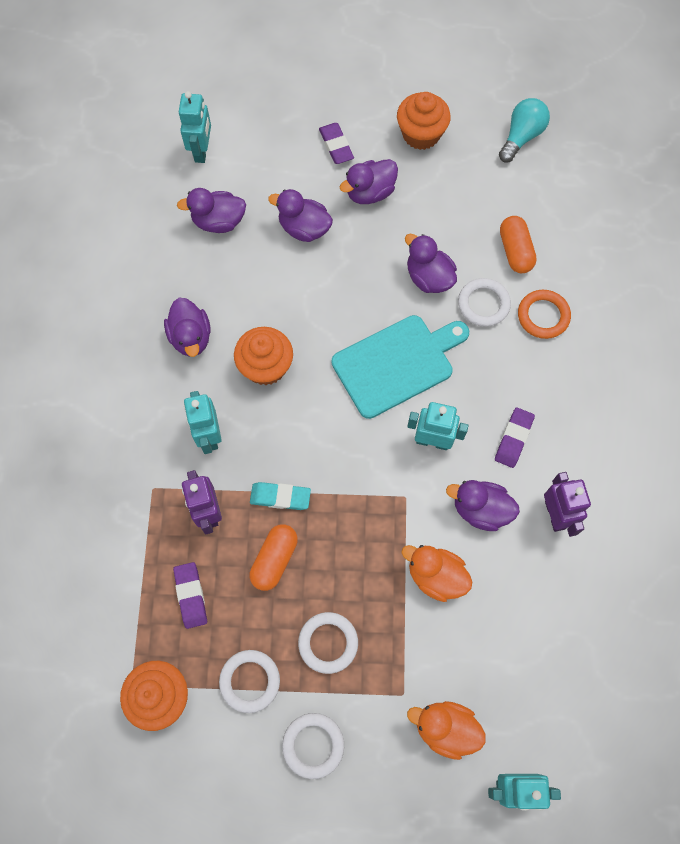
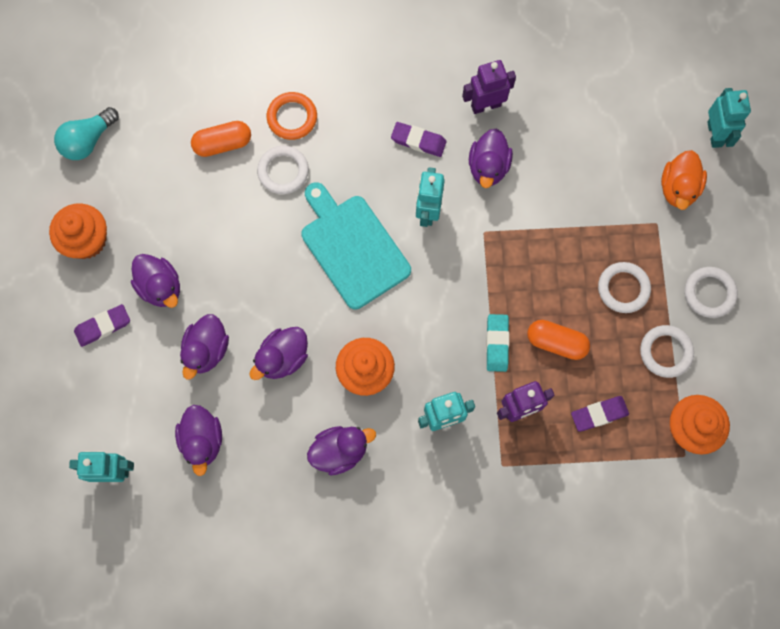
camera: 95 degrees left, 5 degrees up
(428, 278) = (257, 223): purple duck -> purple duck (283, 358)
(435, 576) = (552, 202): orange duck -> none
(521, 137) = (88, 141): turquoise light bulb -> turquoise light bulb turned 75 degrees counterclockwise

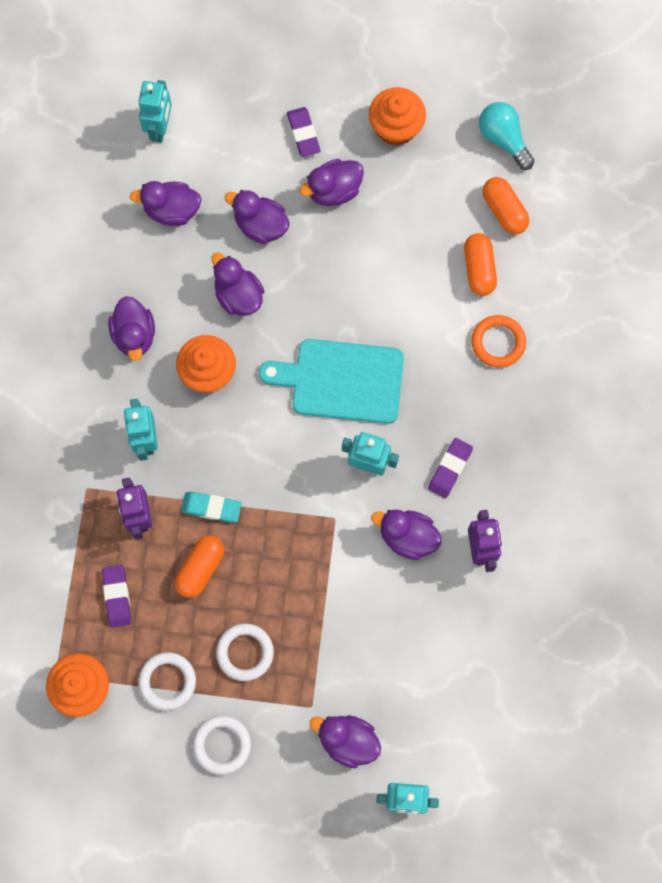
camera: 100 degrees right, 0 degrees up
(161, 130) = (504, 211): none -> orange capsule
(283, 171) = (438, 325): white ring -> none
(352, 247) = (341, 381): turquoise cutting board -> turquoise cutting board turned 150 degrees counterclockwise
(678, 188) = (347, 741): orange duck -> purple duck

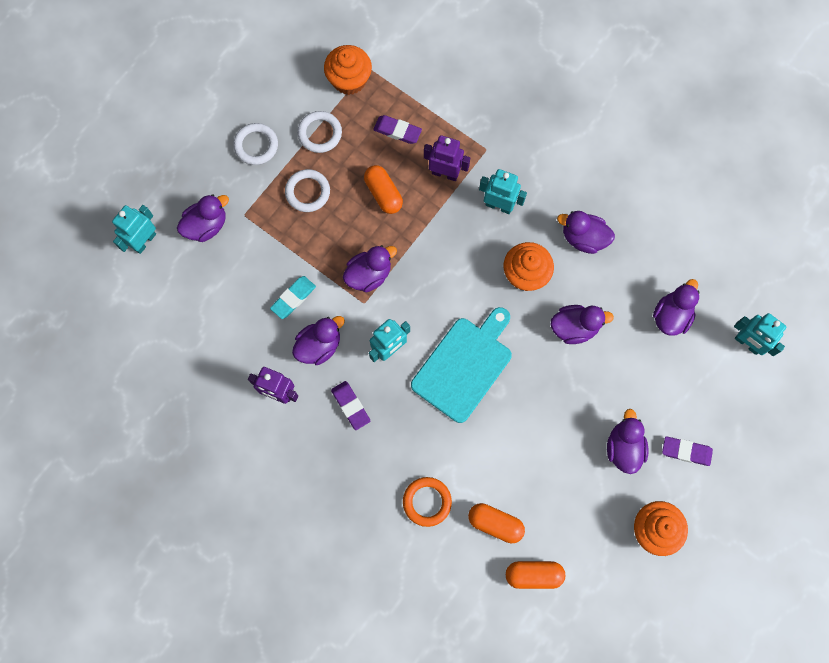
camera: 120 degrees right, 0 degrees up
(211, 508) = (422, 223): turquoise eraser -> turquoise eraser (293, 298)
(260, 226) = (623, 375): purple duck -> purple duck (369, 275)
(503, 139) = (597, 613): turquoise light bulb -> none

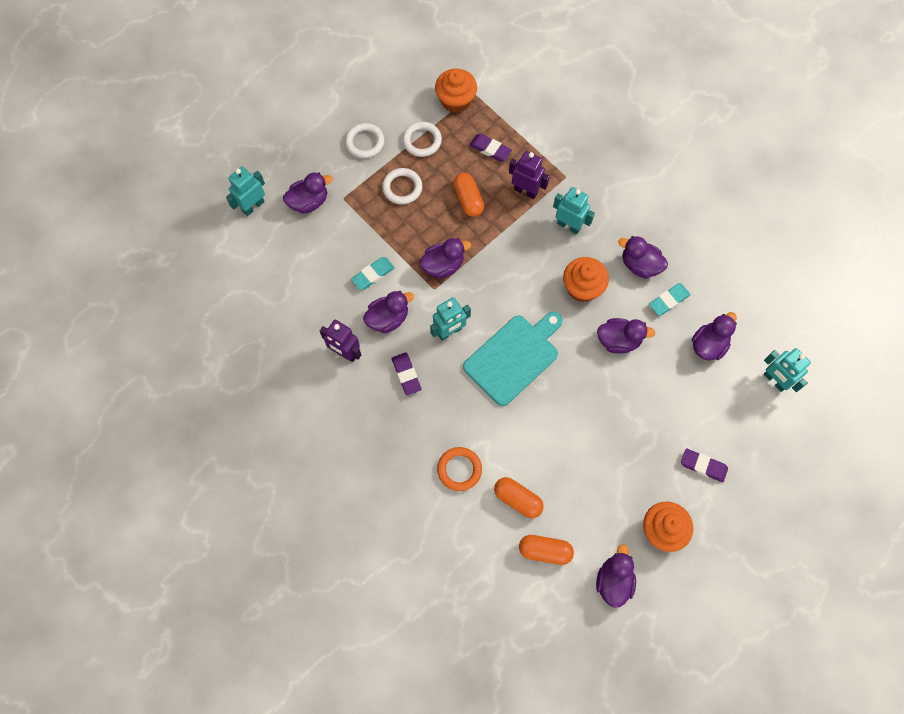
camera: 10 degrees right, 5 degrees down
(621, 273) = (668, 300): none -> turquoise eraser
(623, 447) = (646, 453): purple duck -> purple duck (613, 581)

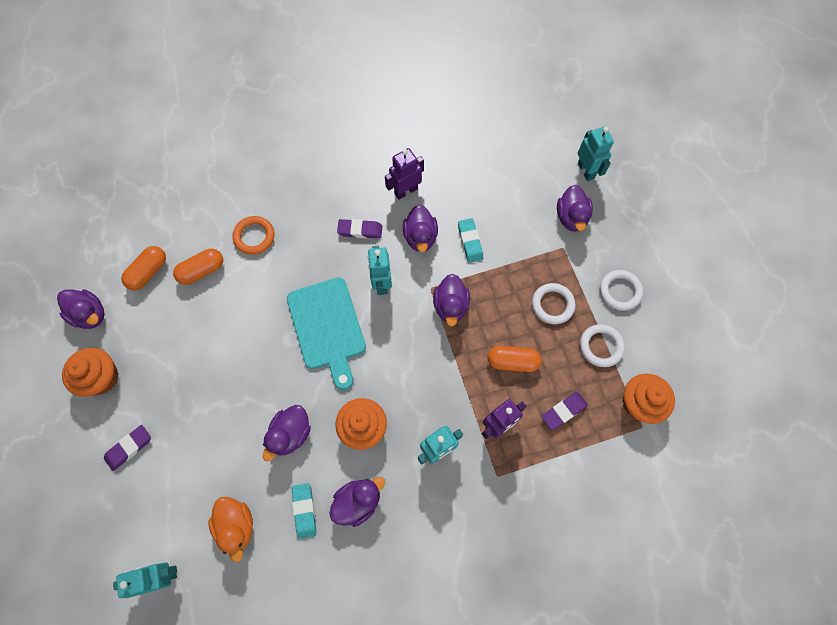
camera: 115 degrees right, 0 degrees up
(708, 345) = (236, 525): purple duck -> orange duck

